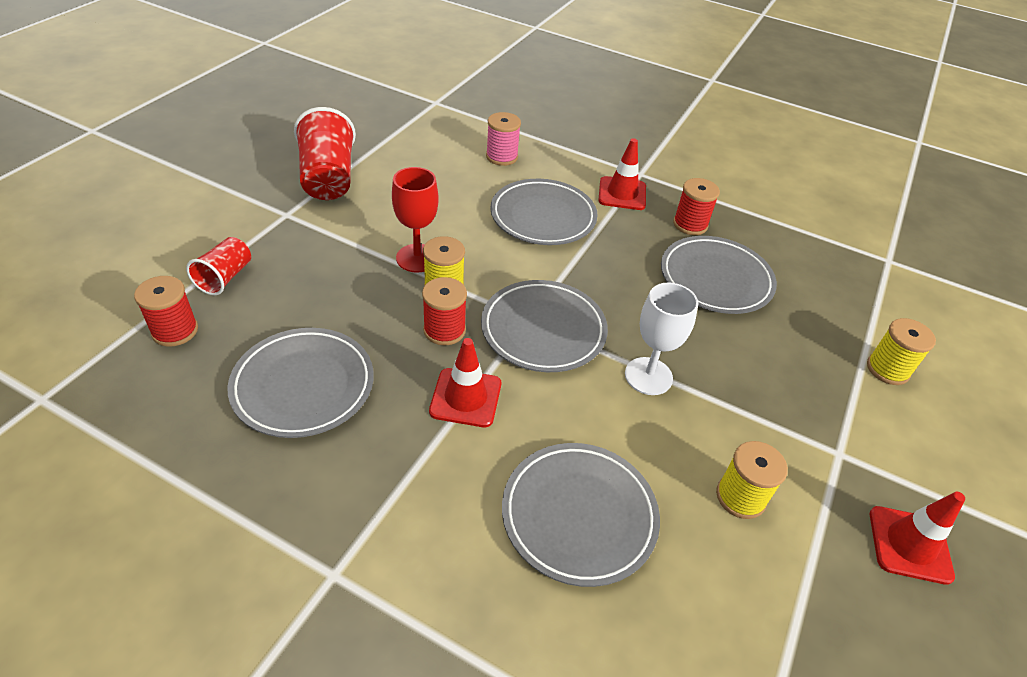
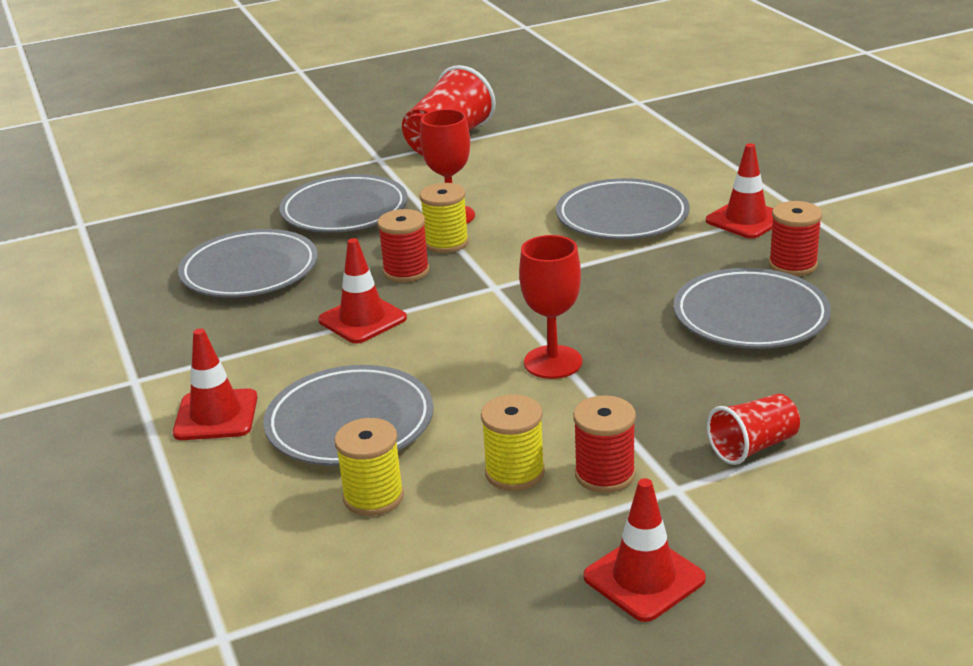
camera: 45 degrees right, 15 degrees down
(175, 331) = (204, 211): red spool -> red spool (605, 474)
(225, 277) = (279, 188): red cup -> red cup (753, 447)
(460, 572) = (216, 415): none -> red traffic cone
(501, 157) = (647, 160): pink spool -> none
(543, 330) = (496, 298): grey plate -> grey plate (344, 211)
(648, 376) = (553, 362): white goblet -> red goblet
(887, 369) = (857, 454): yellow spool -> yellow spool (373, 497)

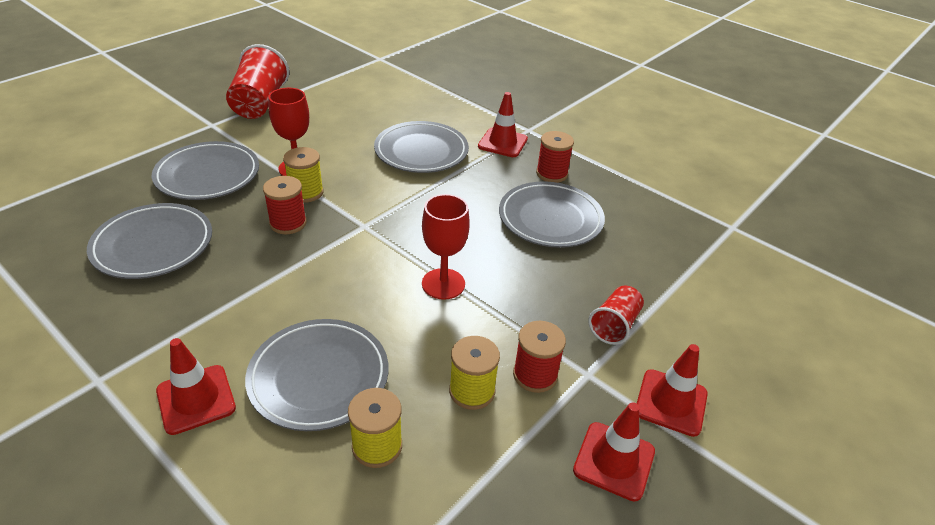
camera: 30 degrees left, 10 degrees up
(362, 319) = (276, 274): red traffic cone -> red traffic cone (671, 402)

